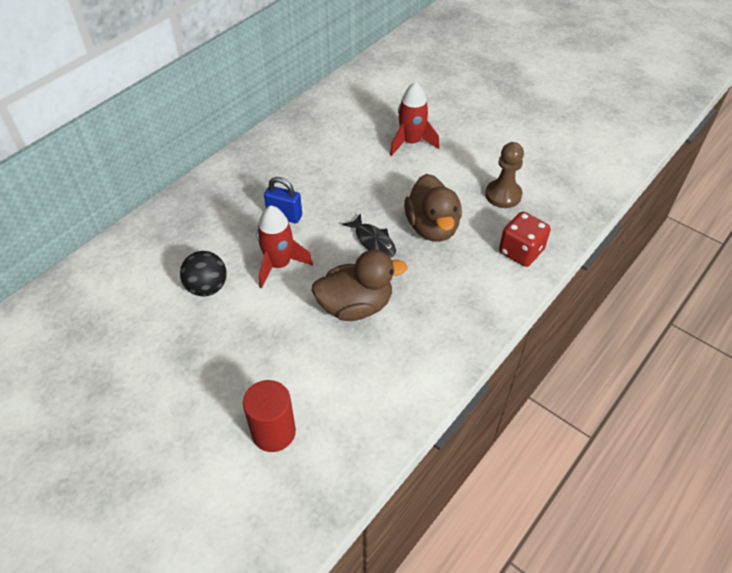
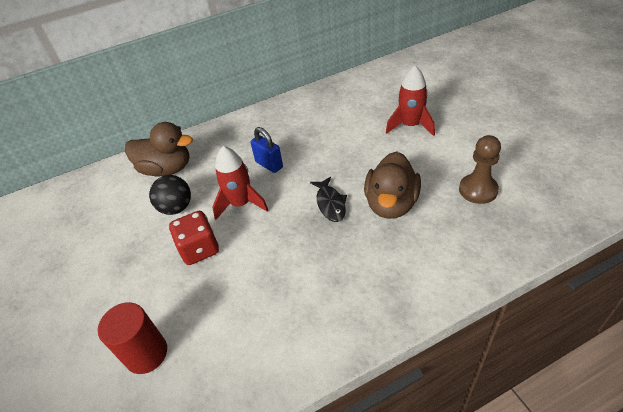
camera: 30 degrees right, 5 degrees down
(355, 306) = (282, 258): brown duck -> brown duck (167, 169)
(521, 251) = (471, 250): red dice -> red dice (199, 249)

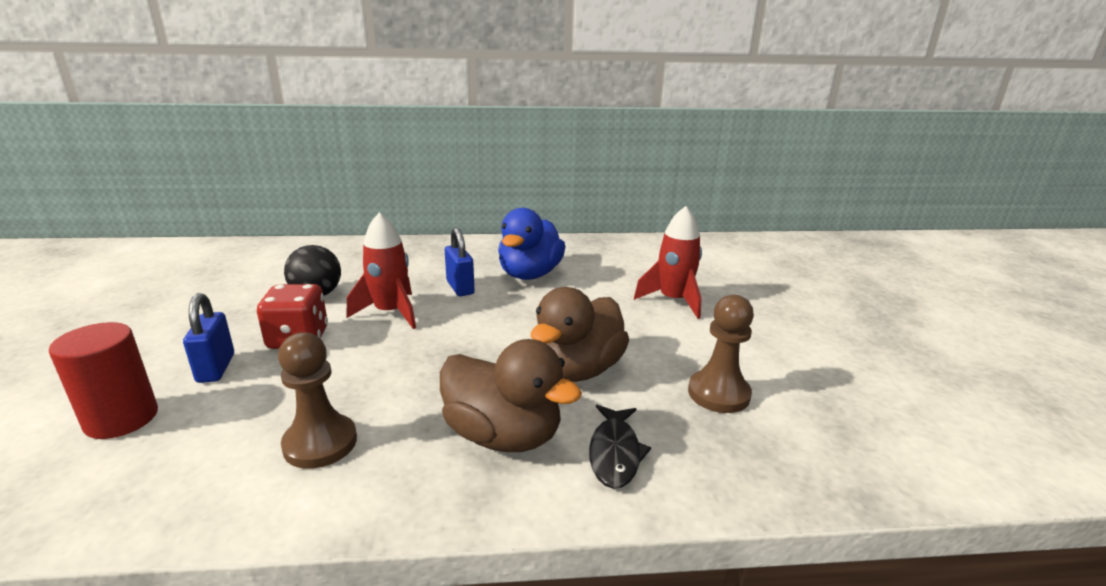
camera: 15 degrees right, 20 degrees down
(167, 169) = (345, 260): brown duck -> brown duck (503, 435)
(168, 293) = (216, 368): none -> blue padlock
(285, 316) = (320, 443): none -> brown pawn
(306, 135) = (530, 274): none -> blue duck
(330, 203) = (497, 345): black fish -> black fish (615, 453)

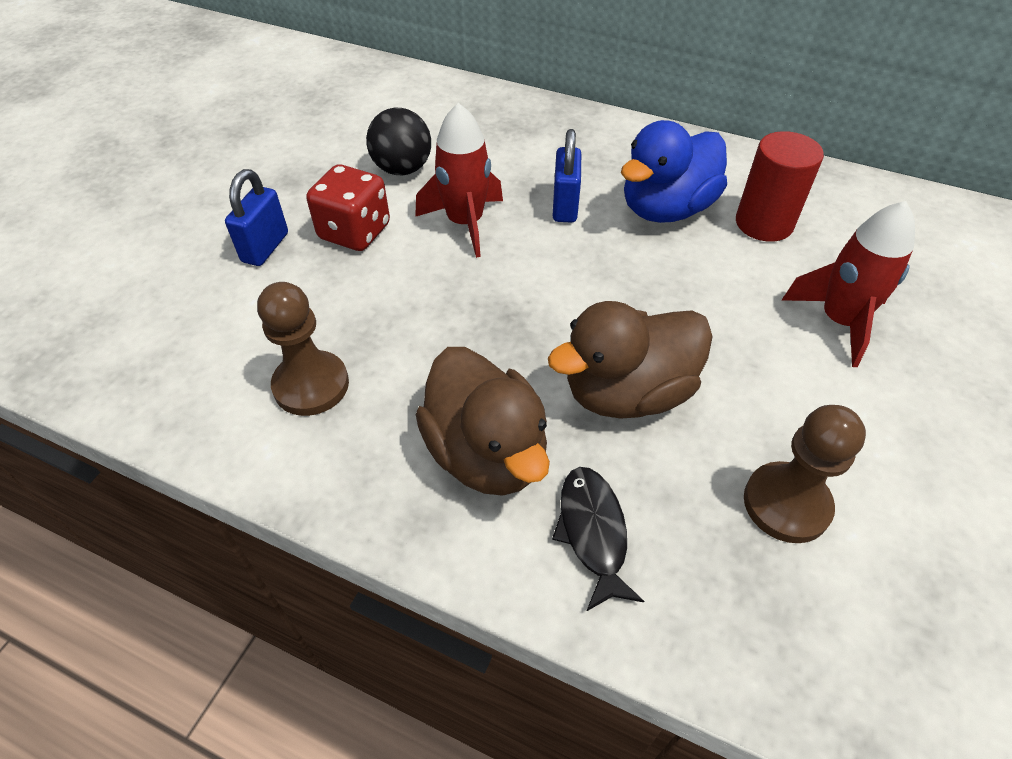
camera: 30 degrees right, 25 degrees up
(121, 419) = (168, 284): red cylinder -> red cylinder (764, 223)
(615, 453) = (593, 532): black fish -> black fish turned 135 degrees clockwise

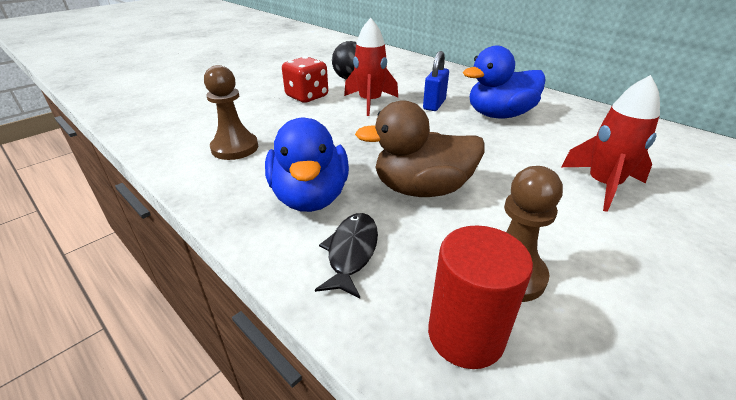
camera: 20 degrees right, 15 degrees down
(265, 247) = (257, 95): blue padlock -> none
(487, 453) = (310, 197): brown duck -> blue duck
(764, 223) = (565, 131): red cylinder -> red cylinder (465, 335)

